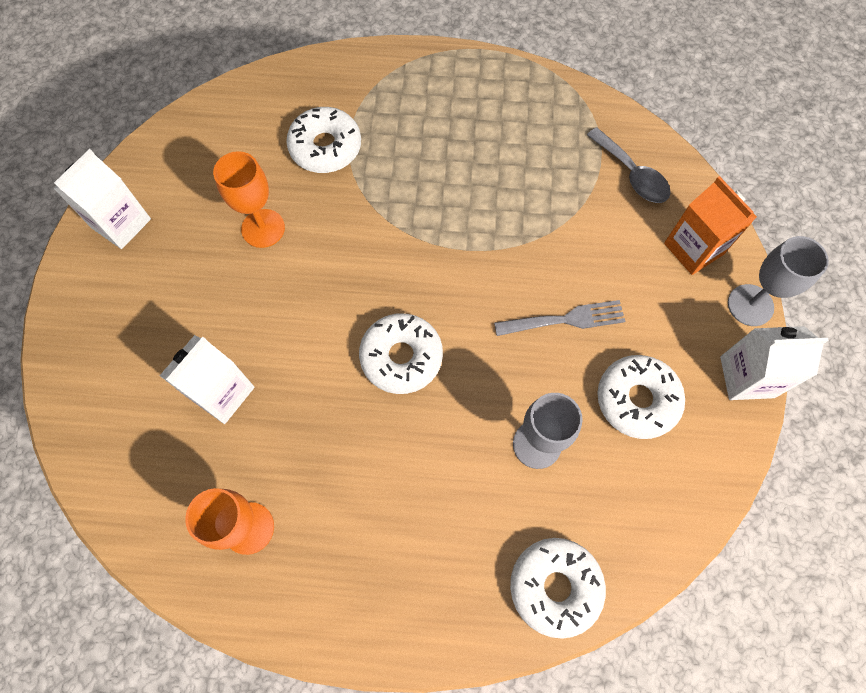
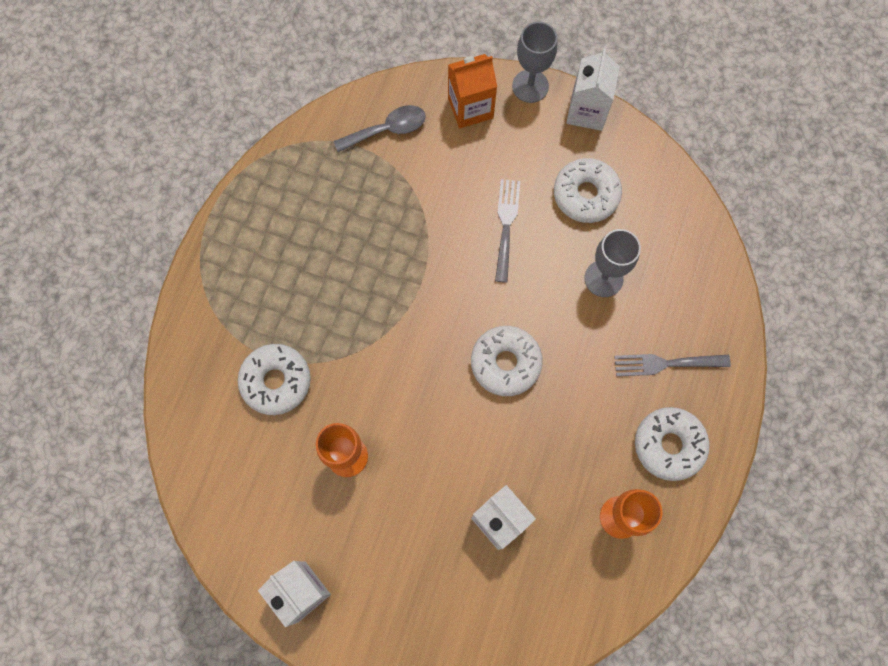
camera: 75 degrees left, 5 degrees up
(450, 545) = (666, 363): none -> grey fork
(555, 587) = (711, 298): white donut -> white donut (669, 445)

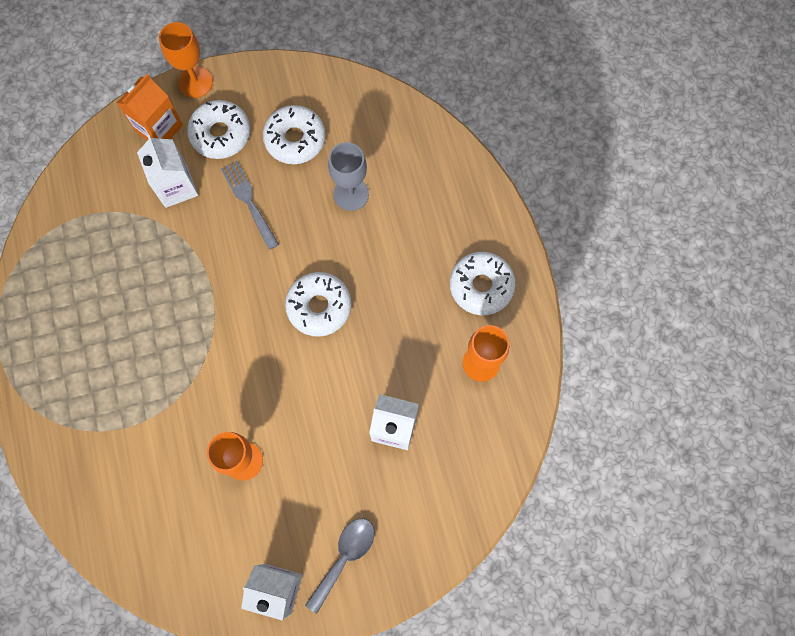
camera: 35 degrees left, 0 degrees up
(276, 381) = (146, 442): white donut -> white donut (220, 134)
(387, 130) = (102, 186): grey spoon -> grey spoon (344, 557)
(530, 86) = (195, 82): grey goblet -> orange goblet
(587, 111) = (253, 75): white carton -> white carton (176, 187)
(666, 363) = (439, 227): grey fork -> none

